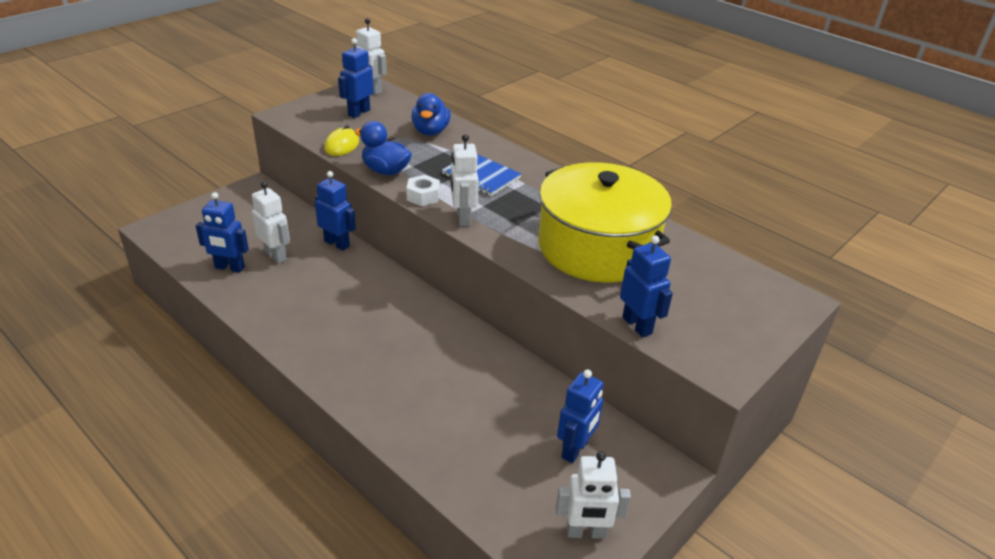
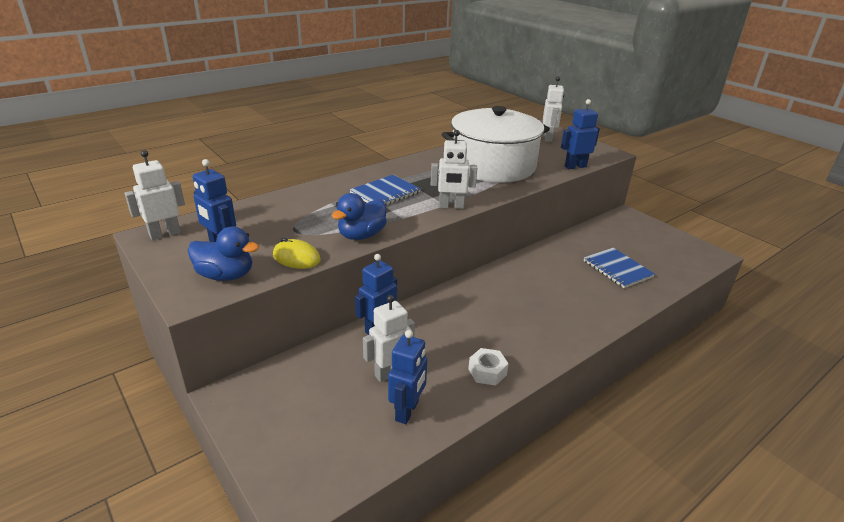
camera: 80 degrees left, 5 degrees down
(423, 196) = (413, 220): white nut -> white nut (487, 372)
(430, 131) = (290, 208): blue duck -> blue duck (226, 276)
(486, 434) = (617, 269): none -> blue notebook
(575, 449) = (620, 240): blue robot -> none
(586, 532) = (681, 245): white robot -> white robot (548, 138)
(597, 247) = (493, 165): yellow pot -> white pot

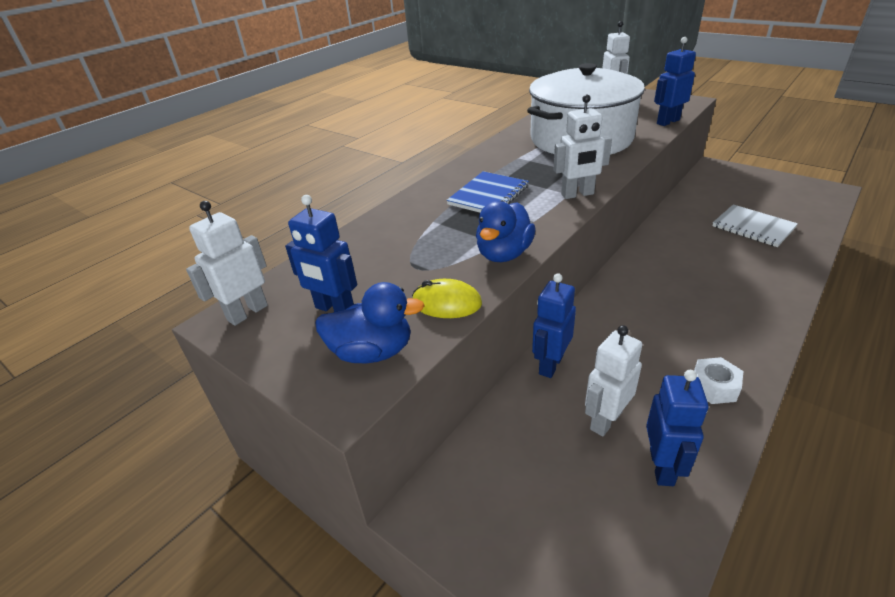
camera: 10 degrees left, 5 degrees up
(617, 269) = (753, 227): blue notebook -> white notebook

